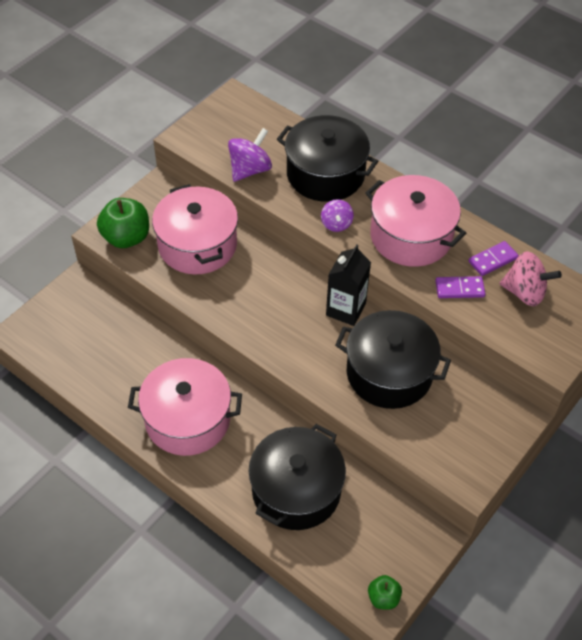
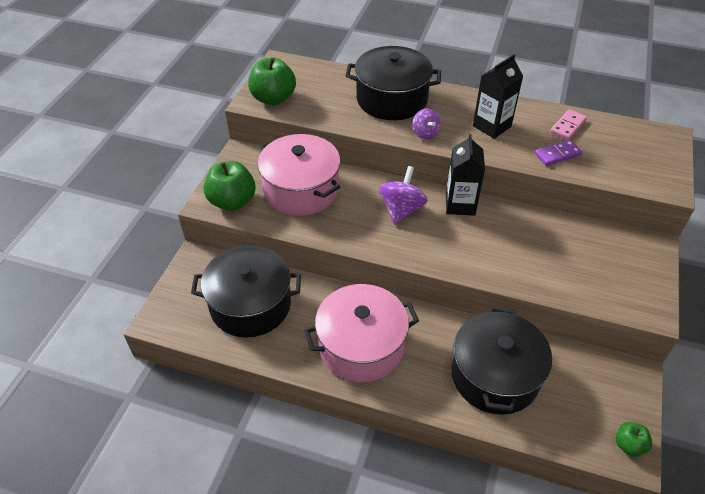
camera: 20 degrees left, 5 degrees down
(206, 139) = (273, 98): none -> green apple
(250, 169) = (325, 112): purple spinning top -> purple spinning top (401, 209)
(389, 373) = (528, 244): black pot -> black pot (250, 304)
(411, 236) = (491, 126): pink pot -> black carton
(493, 260) = (568, 126): purple domino -> pink domino
(524, 292) = (609, 143): pink spinning top -> none

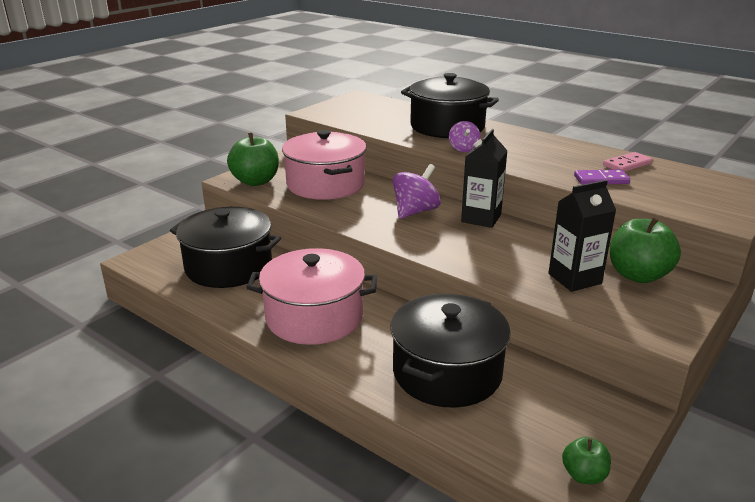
camera: 20 degrees right, 20 degrees down
(273, 98) = (334, 113): green apple -> green apple (638, 275)
(491, 126) = (539, 154): black carton -> black carton (574, 278)

